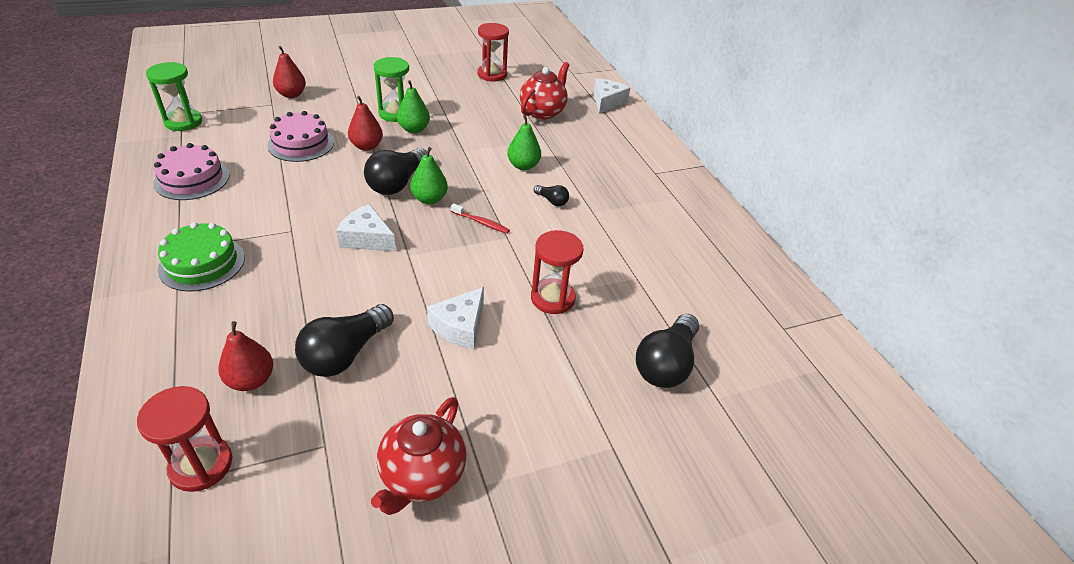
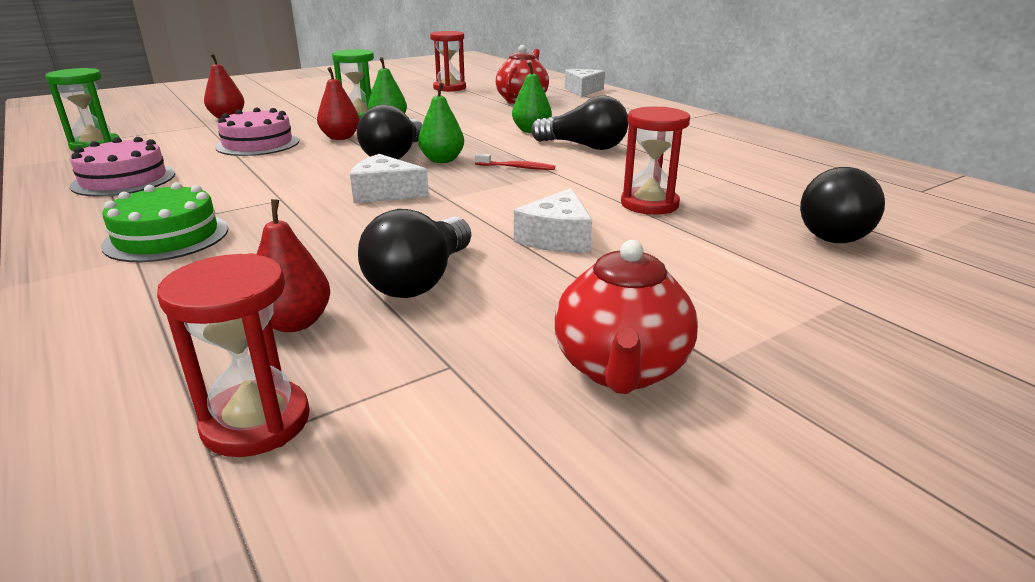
camera: 10 degrees left, 15 degrees down
(552, 201) = (583, 146): black light bulb -> black light bulb, size x2.07

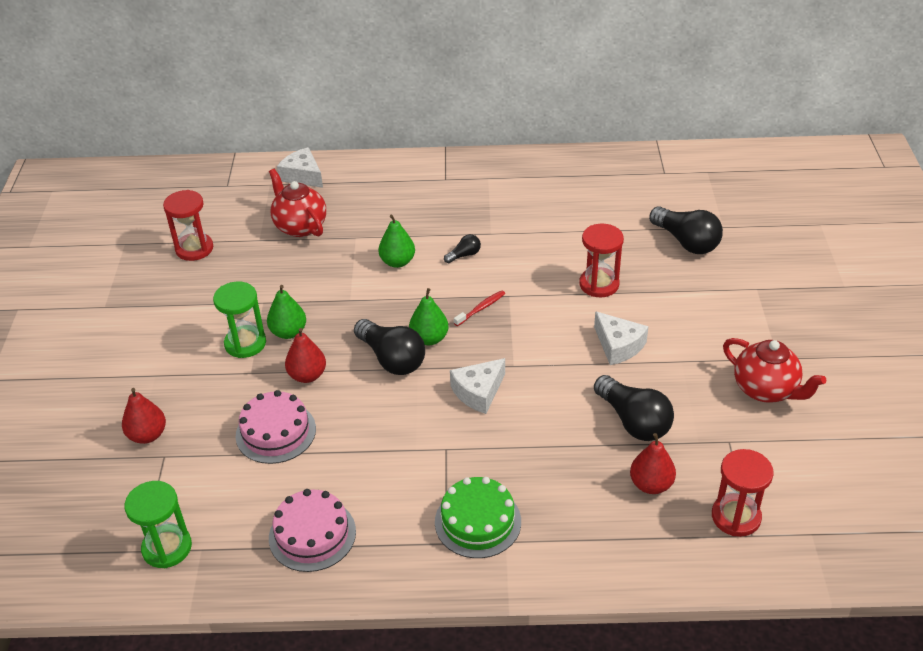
camera: 55 degrees left, 15 degrees up
(583, 146) = (464, 255): black light bulb -> black light bulb, size x0.48

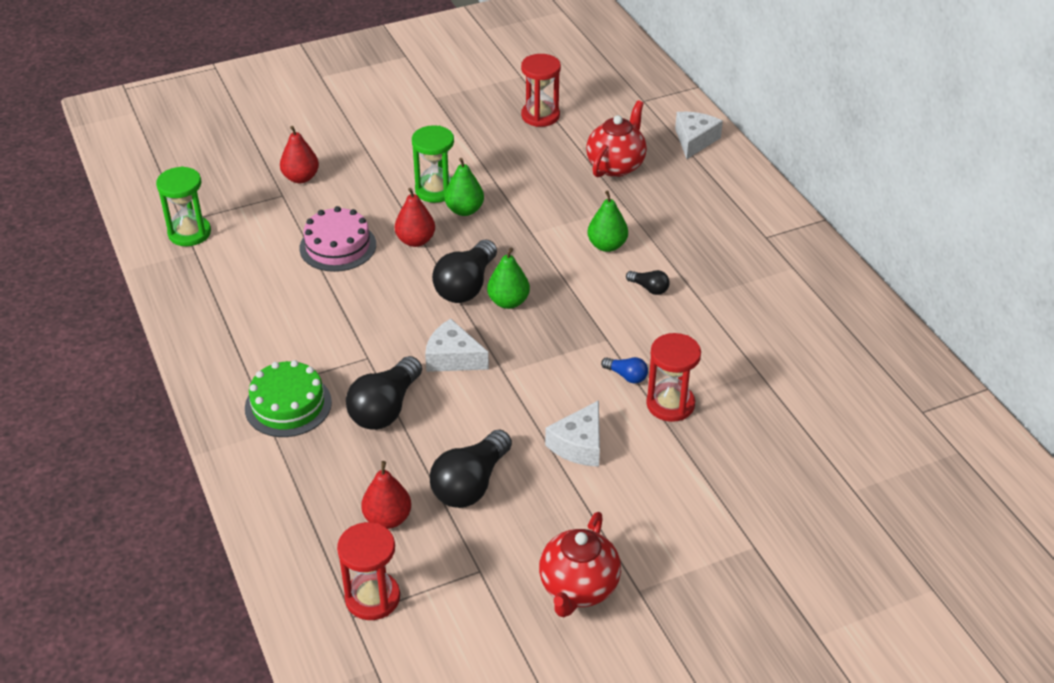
camera: 65 degrees right, 0 degrees up
(312, 534) = (233, 307): pink cake -> none
(481, 308) = (574, 324): red toothbrush -> none
(556, 297) = (626, 376): none -> blue light bulb
(686, 242) = (798, 462): black light bulb -> black light bulb (385, 408)

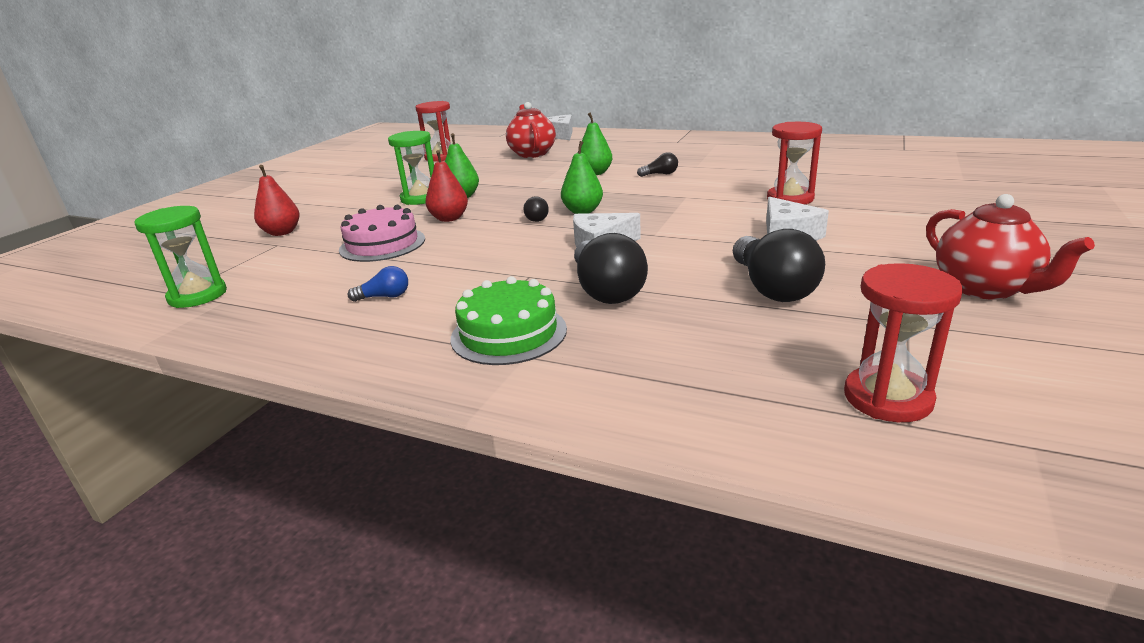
camera: 40 degrees left, 15 degrees down
(387, 519) = (763, 342): red pear -> none
(466, 286) = (535, 218): black light bulb -> black light bulb, size x0.48
(626, 376) = (735, 202): blue light bulb -> blue light bulb (384, 297)

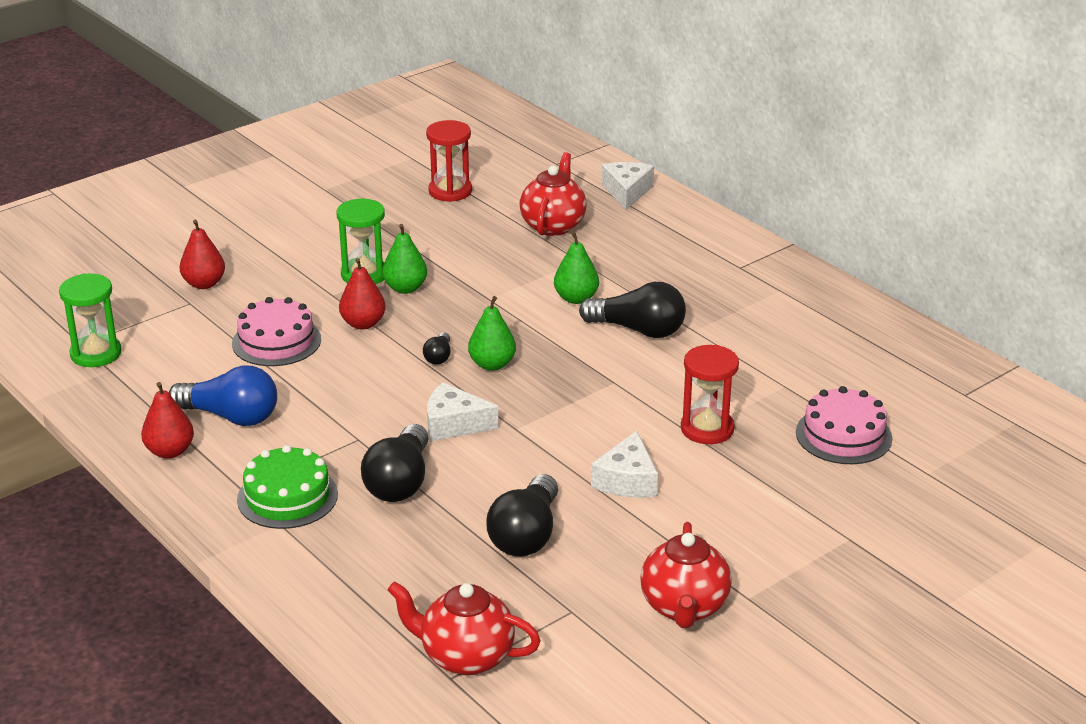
camera: 25 degrees right, 5 degrees up
(339, 339) = (170, 451): none -> red pear
(384, 297) = (231, 417): blue light bulb -> blue light bulb, size x2.07
(660, 174) = (638, 330): black light bulb -> black light bulb, size x2.07
(878, 179) = (843, 435): none -> pink cake
(887, 398) = (465, 657): red hourglass -> red teapot

